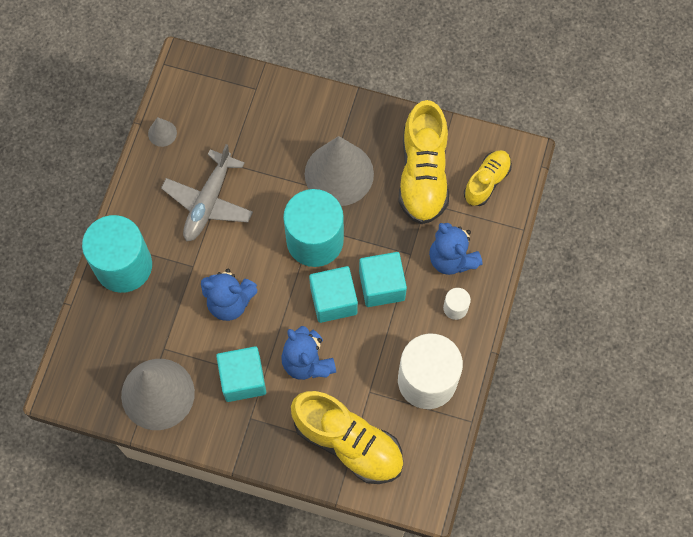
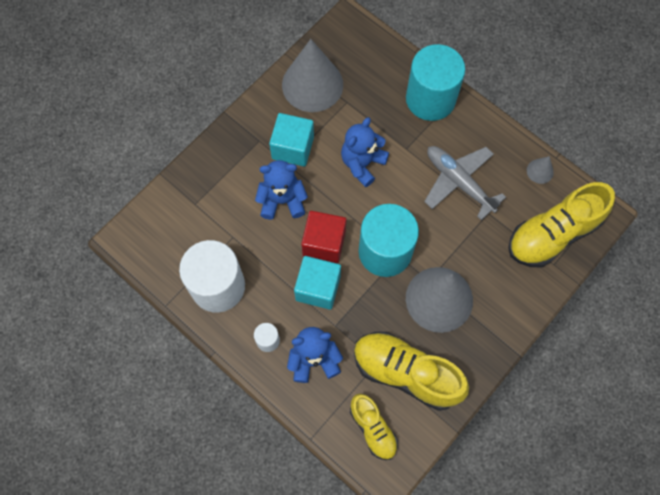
camera: 115 degrees right, 0 degrees up
(333, 300) = (324, 243): turquoise cube -> red cube
(348, 442) = (201, 202): yellow shoe -> yellow shoe (553, 234)

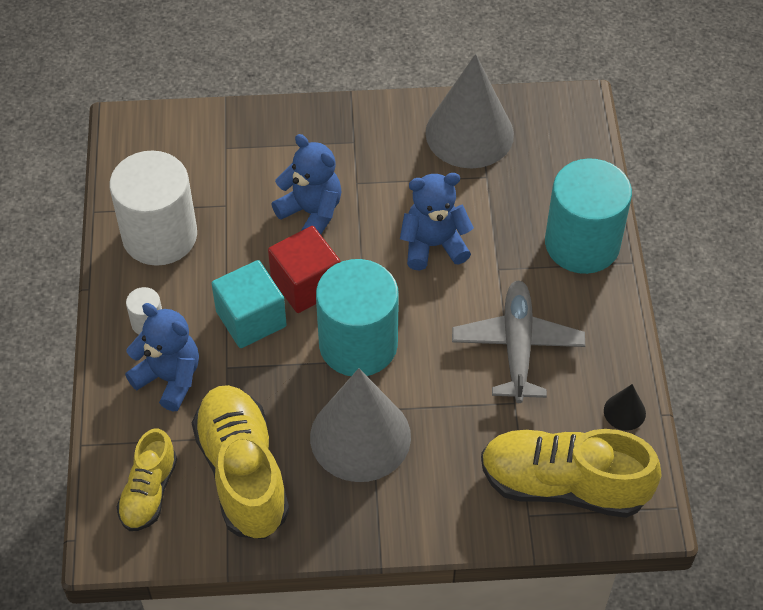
camera: 45 degrees right, 15 degrees down
(293, 148) = (379, 174): turquoise cube -> none
(540, 171) = (624, 412): grey cone -> black cone

